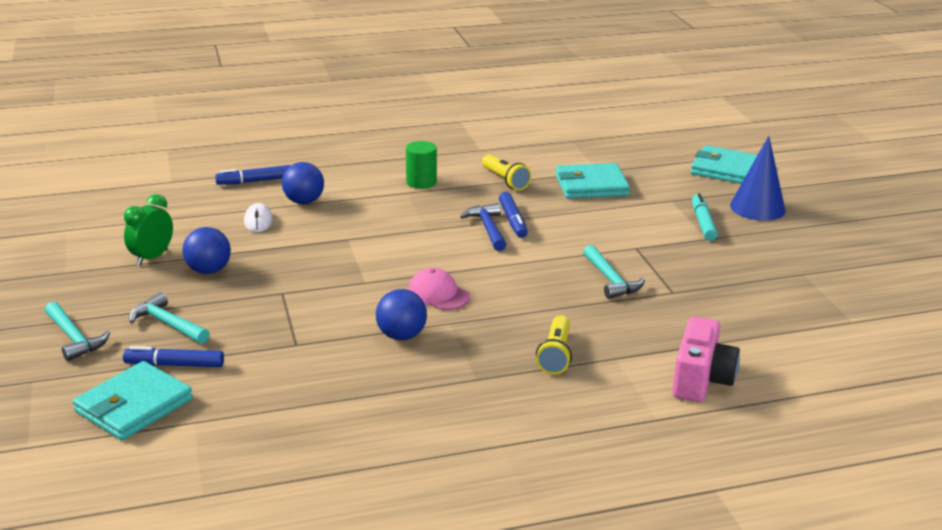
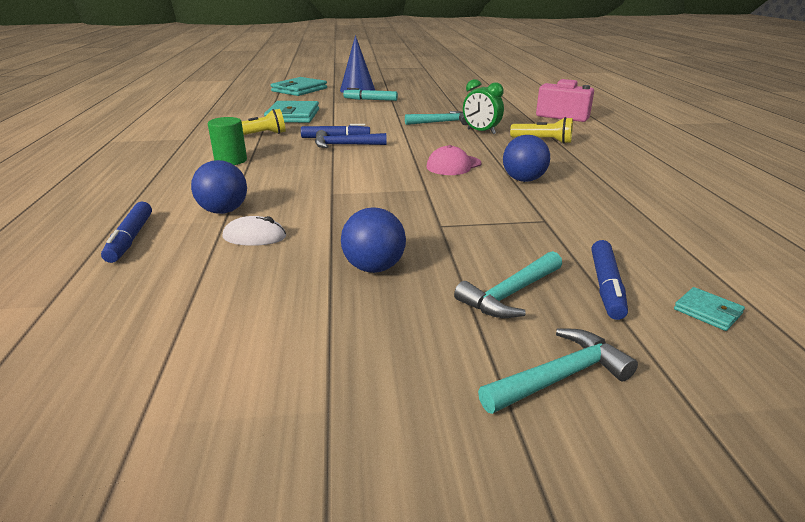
camera: 80 degrees left, 0 degrees up
(134, 405) = (707, 311): turquoise wallet -> turquoise wallet, size x0.44
(152, 257) = (315, 313): green clock -> green clock (481, 131)

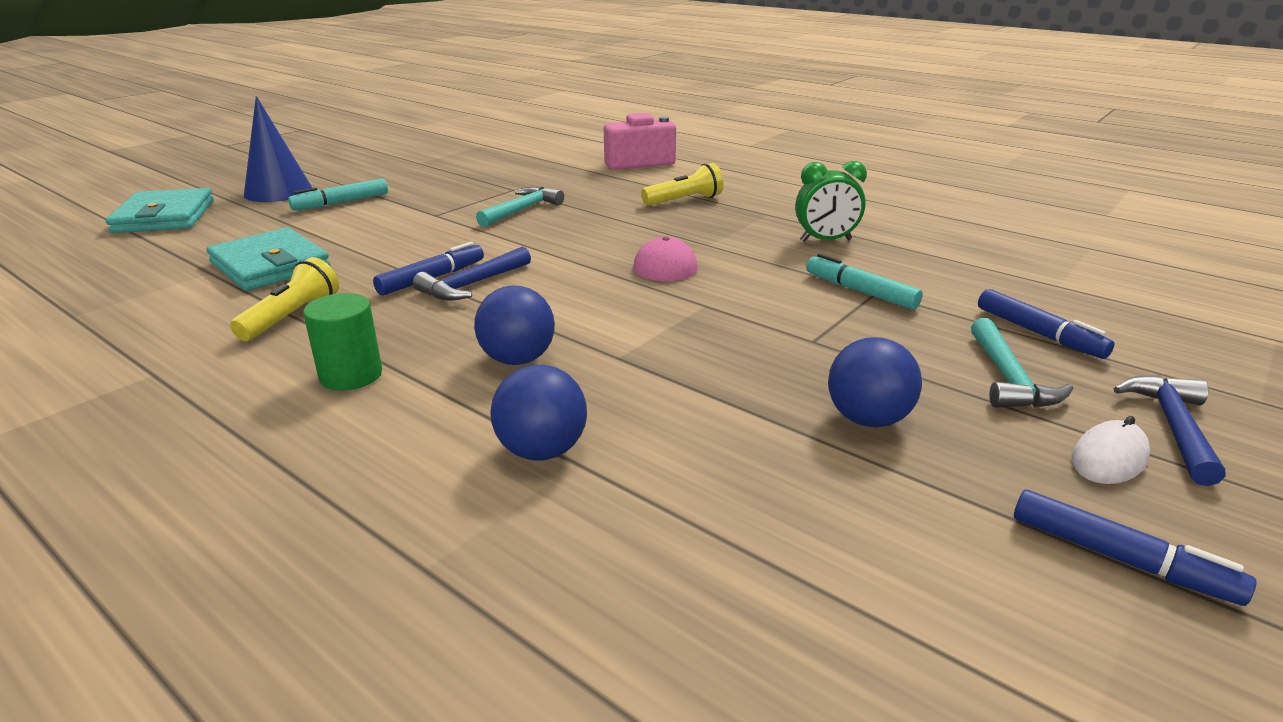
camera: 45 degrees left, 0 degrees up
(130, 239) = (510, 567): blue marker -> blue marker (1120, 558)
(254, 237) = (670, 460): white mouse -> white mouse (1109, 458)
(481, 131) = (597, 209): green clock -> green clock (825, 240)
(523, 180) = (767, 255): blue ball -> blue ball (517, 359)
(534, 216) = (860, 291): none -> turquoise marker
(559, 377) = (1173, 427): turquoise hammer -> blue hammer
(707, 311) = (1119, 321): turquoise wallet -> none

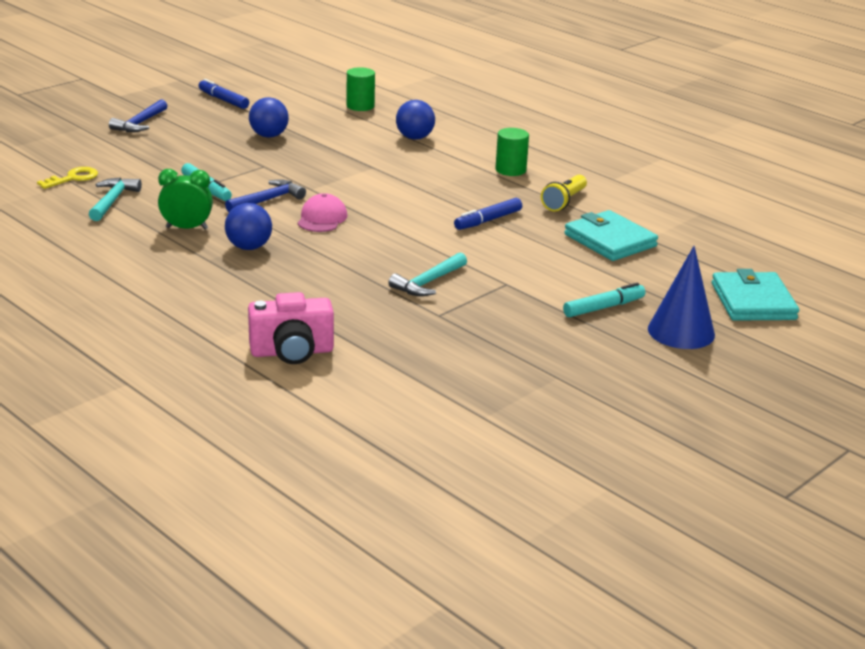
camera: 175 degrees left, 0 degrees up
(472, 284) = (459, 214): blue hammer -> blue hammer (268, 200)
(517, 359) = (426, 170): blue ball -> blue ball (249, 247)
(684, 200) = (272, 283): yellow flashlight -> none
(715, 584) = (360, 106): none -> green cylinder
(1008, 378) = (183, 143): turquoise hammer -> turquoise hammer (112, 201)
(1039, 333) = (134, 159): blue marker -> none
(1069, 291) = (73, 178): none -> yellow key
(1109, 458) = (184, 118): white mouse -> none

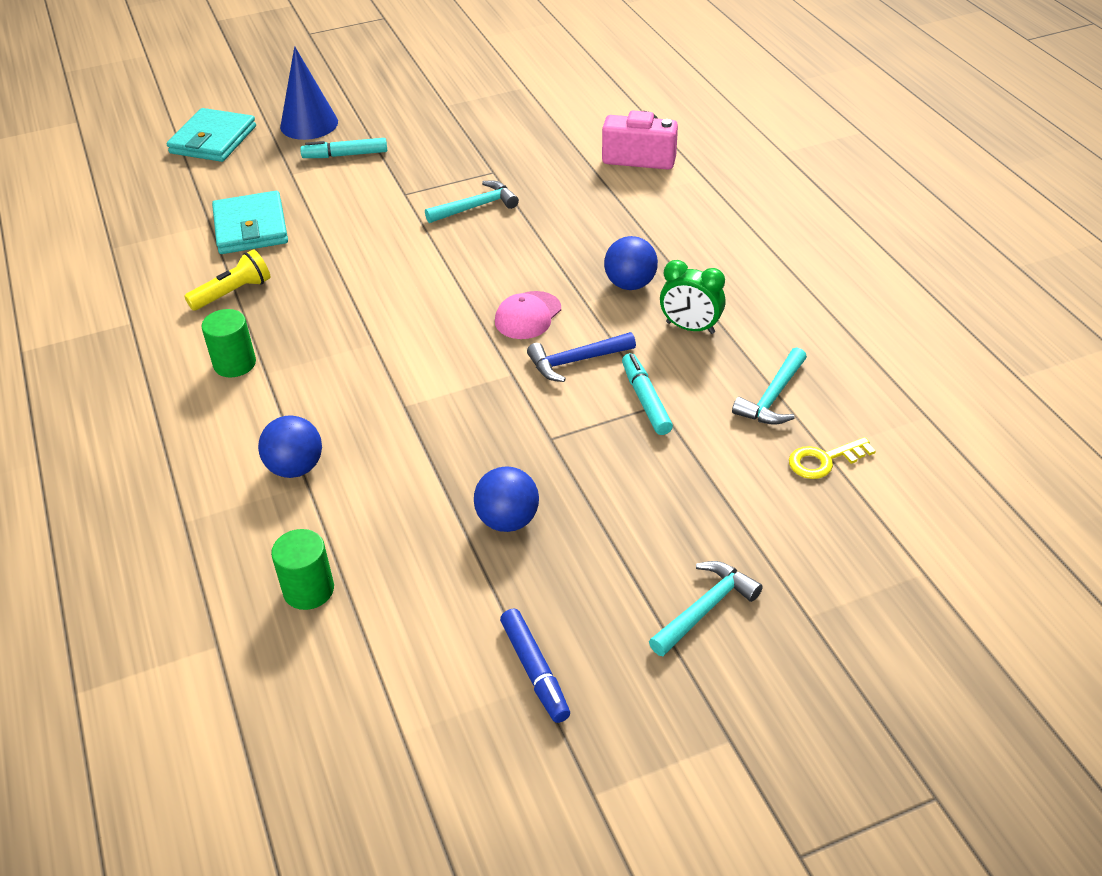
camera: 155 degrees left, 15 degrees up
(140, 123) = (705, 609): blue hammer -> turquoise hammer
(488, 220) = (346, 278): blue marker -> none

